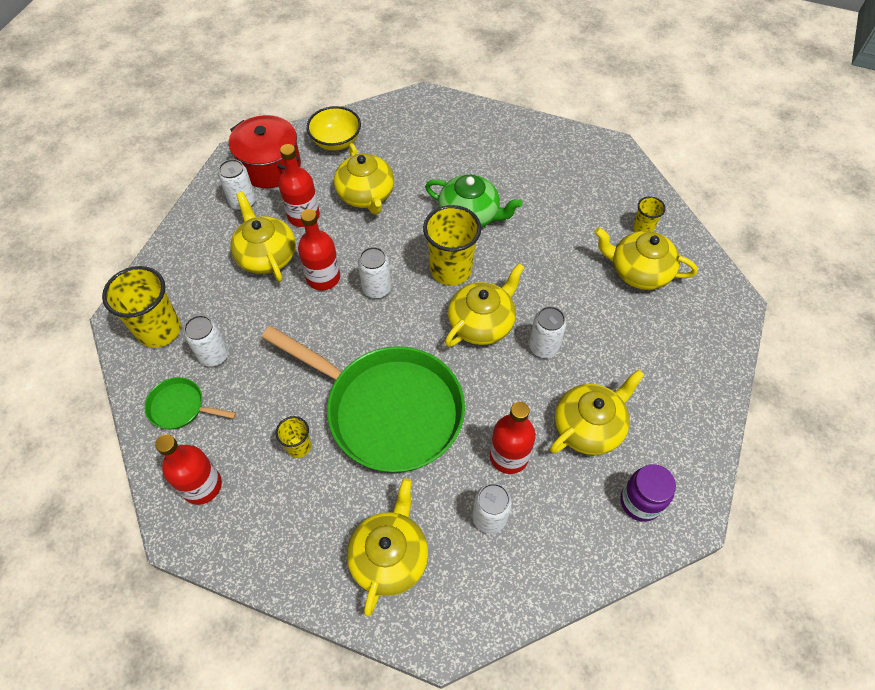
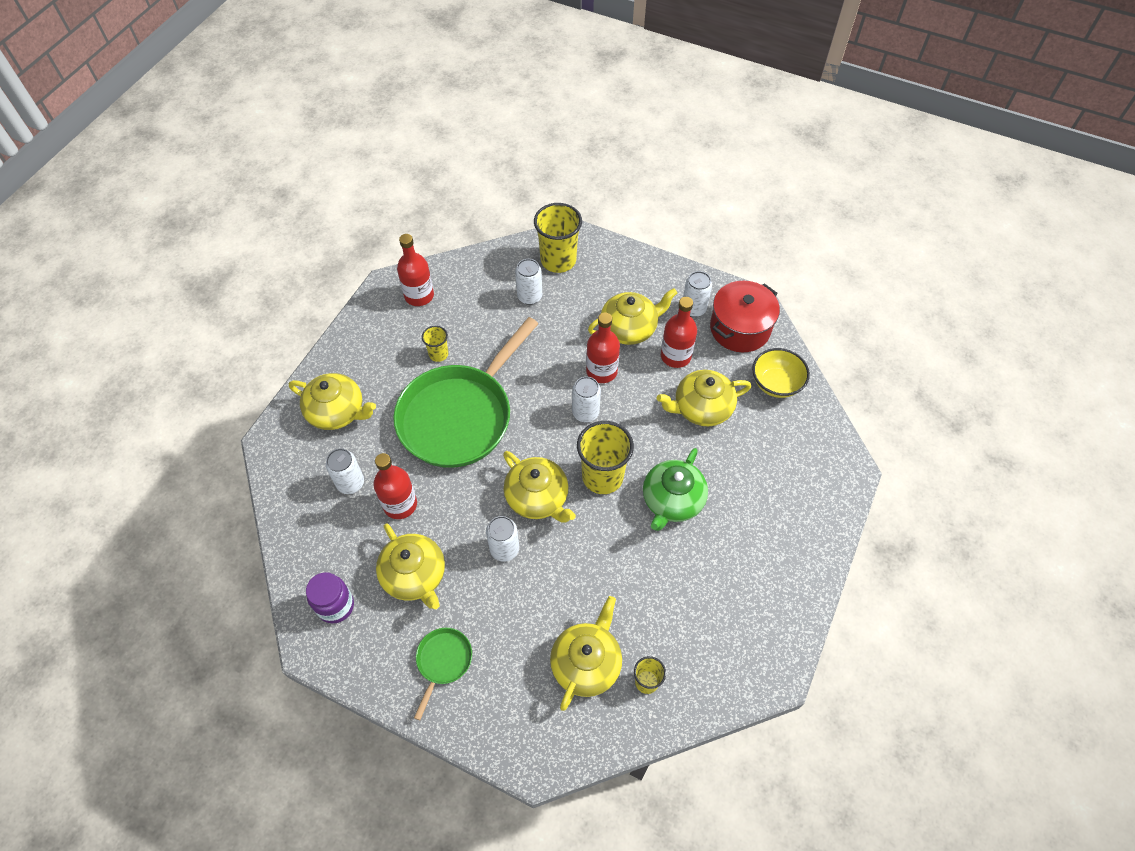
camera: 95 degrees right, 0 degrees up
(180, 407) = (486, 279): green pan -> green pan (443, 662)

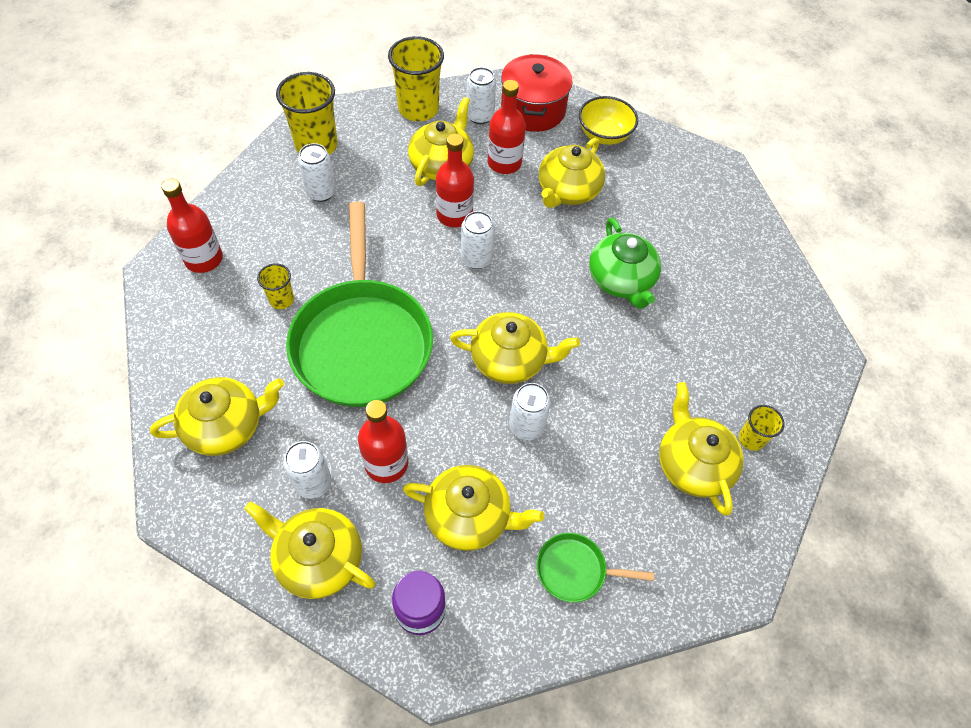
camera: 45 degrees left, 0 degrees up
(312, 530) = (318, 559): none -> yellow teapot
(443, 662) = (576, 570): green pan -> green pan turned 60 degrees counterclockwise
(602, 476) = (546, 301): yellow cup -> yellow cup (418, 109)

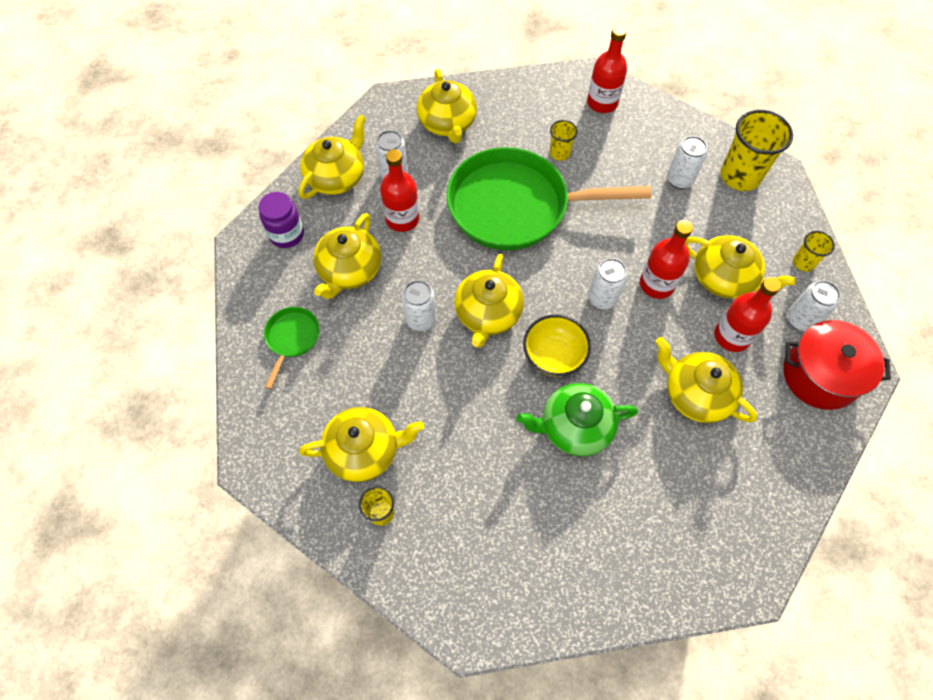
camera: 100 degrees right, 5 degrees up
(418, 109) = (803, 262): yellow cup -> yellow cup, size x0.51
(604, 135) = (788, 448): yellow bowl -> yellow bowl (554, 355)

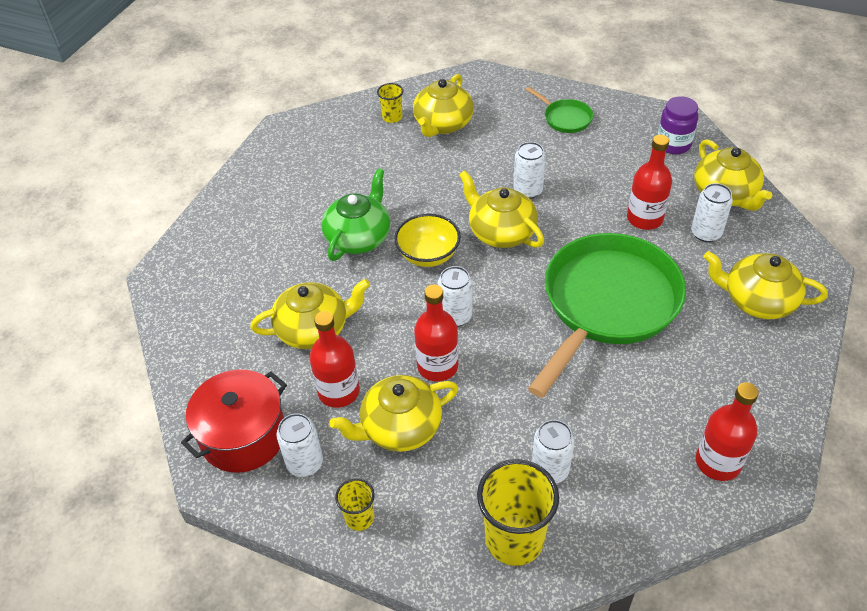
camera: 125 degrees right, 15 degrees down
(349, 270) = (609, 168): yellow teapot -> none
(559, 153) = (658, 376): yellow cup -> none

